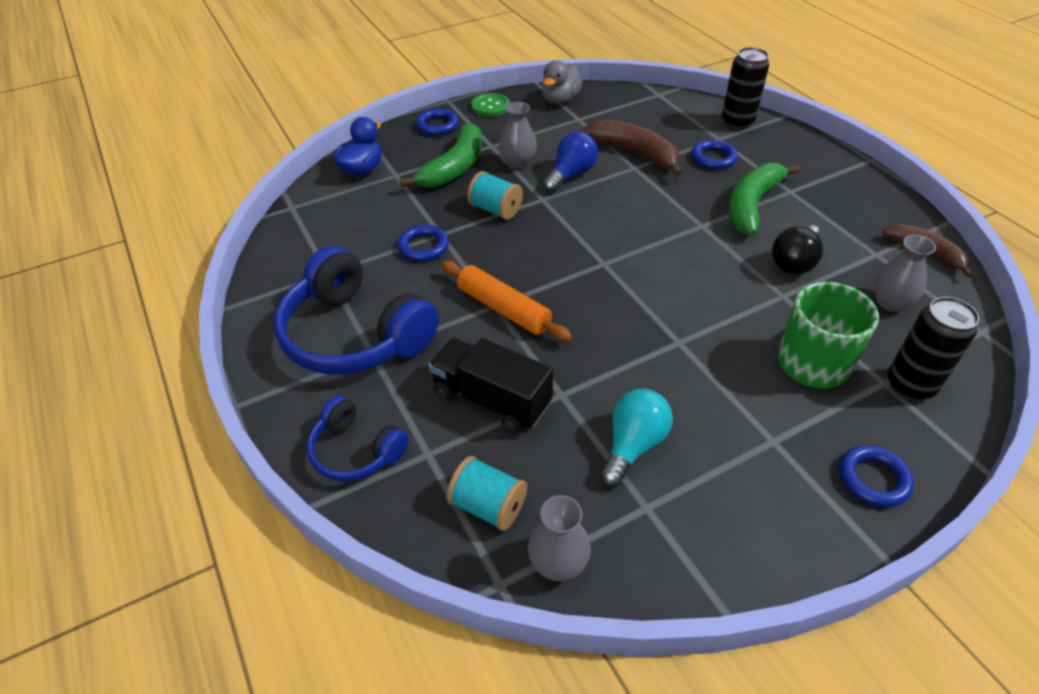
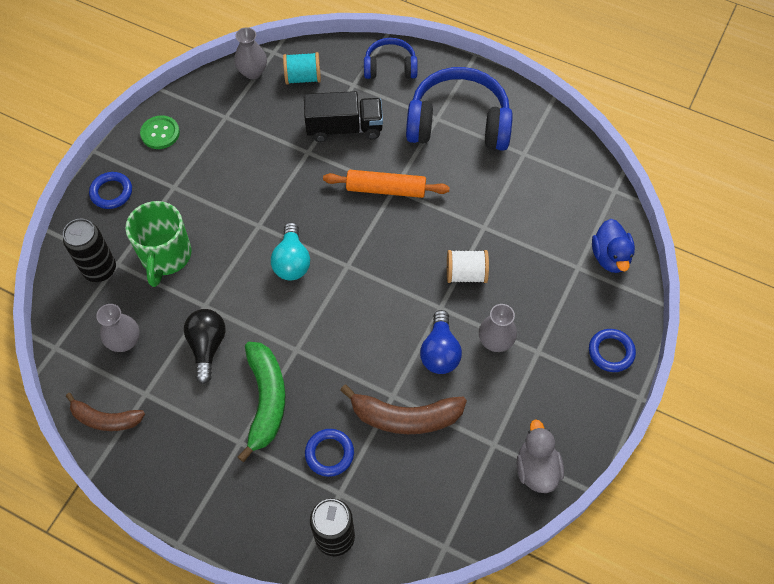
camera: 145 degrees right, 15 degrees up
(423, 246) = (484, 209): blue ring -> none
(454, 167) = (542, 304): green banana -> none
(490, 106) = (592, 413): green button -> green button (160, 133)
(495, 210) = (466, 274): turquoise spool -> white spool
(633, 445) = (249, 144): turquoise light bulb -> turquoise light bulb (292, 261)

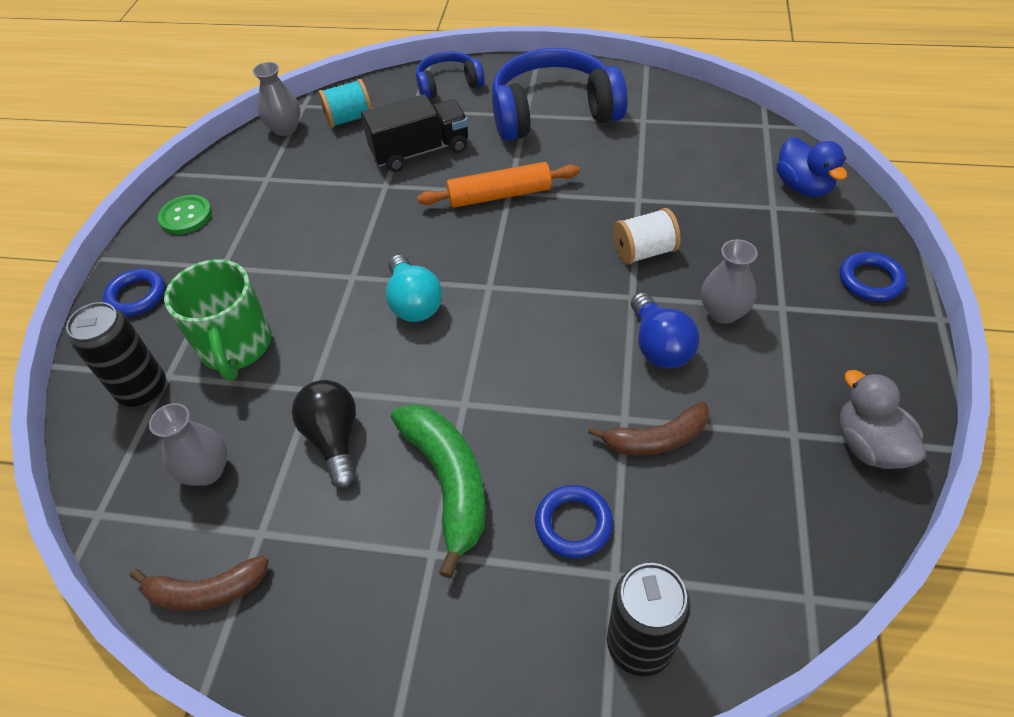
camera: 15 degrees left, 10 degrees down
(405, 417) = (656, 439): brown banana -> brown banana, size x0.66

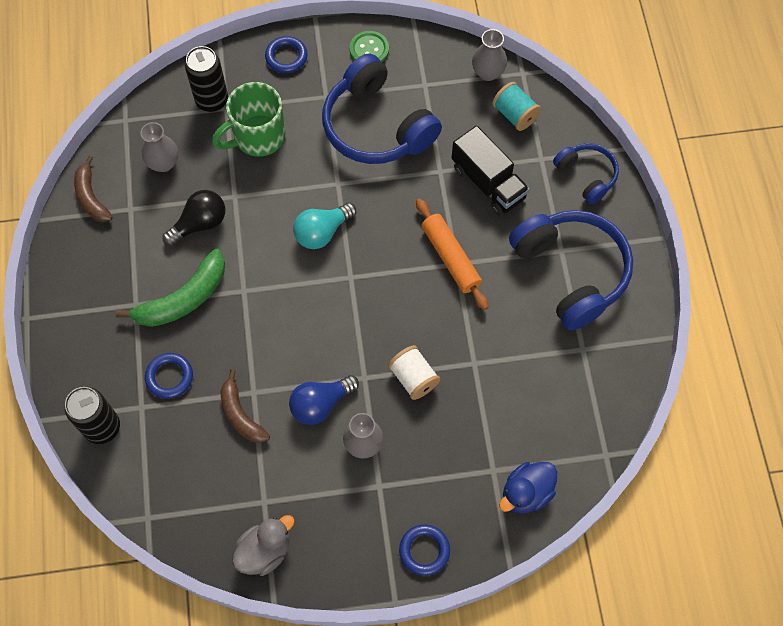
camera: 70 degrees right, 15 degrees up
(295, 227) = (376, 126): none -> blue headphones

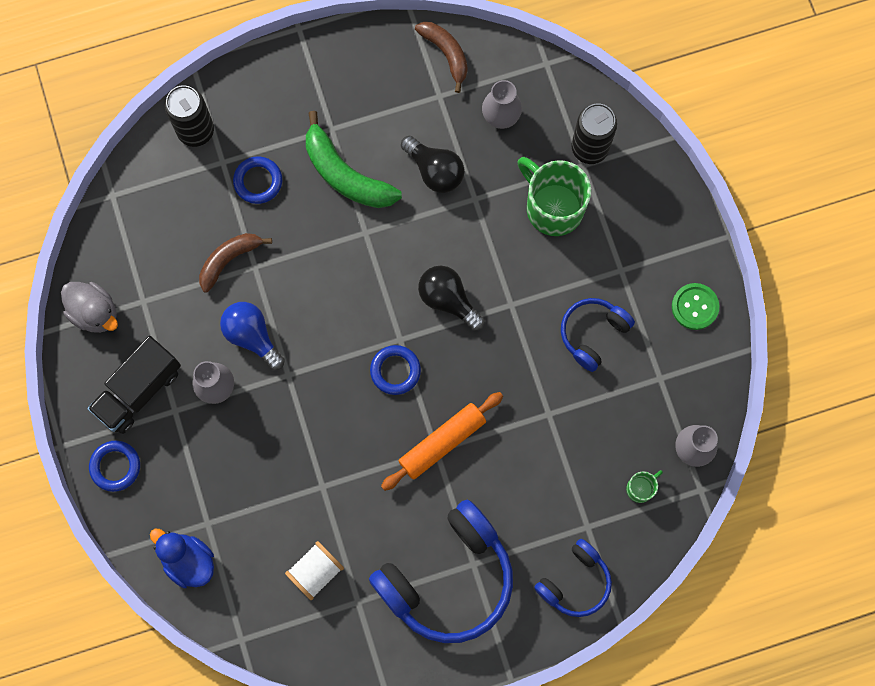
camera: 80 degrees right, 10 degrees up
(91, 197) = (446, 54): brown banana -> brown banana turned 90 degrees clockwise
(286, 57) = (664, 216): blue ring -> blue ring (395, 371)
(322, 232) = (448, 300): turquoise light bulb -> black light bulb
(376, 126) = (593, 334): blue headphones -> blue headphones, size x0.54
(413, 378) = (295, 426): white spool -> white spool (316, 572)
(488, 183) = (544, 470): black truck -> black truck (139, 390)
(514, 115) = (640, 488): turquoise spool -> green mug

